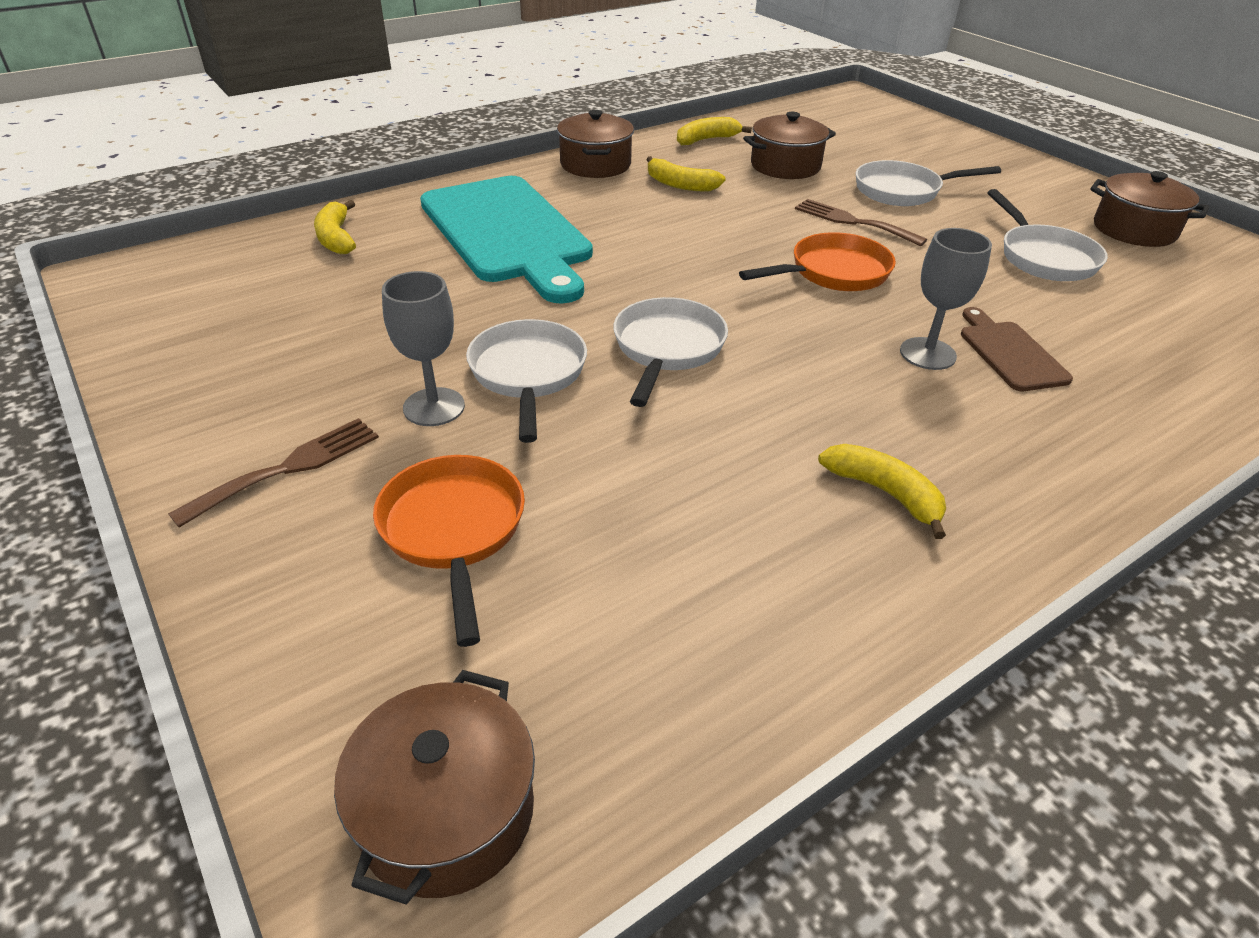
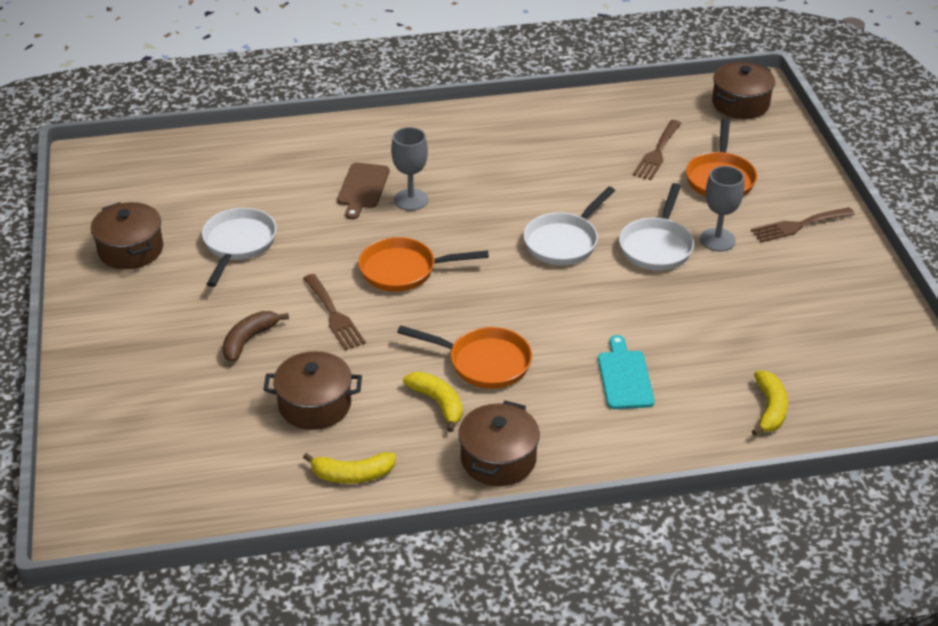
camera: 155 degrees left, 0 degrees up
(507, 233) = (625, 377): turquoise cutting board -> turquoise cutting board, size x0.46
(604, 558) = (657, 153): none -> brown fork
(663, 217) = (484, 362): none -> orange pan
(885, 493) = (512, 145): yellow banana -> none
(902, 191) = (249, 340): white pan -> brown banana

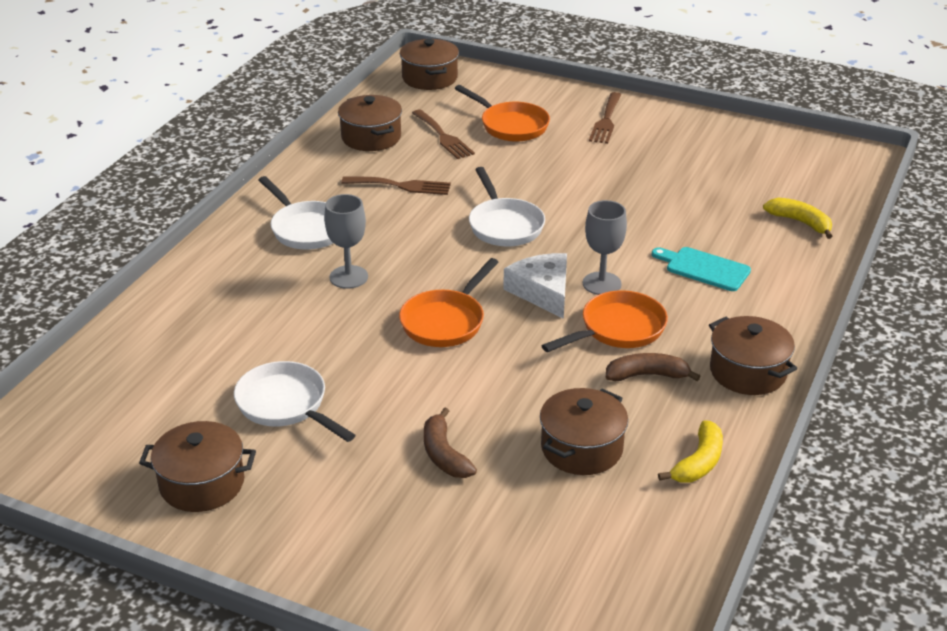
camera: 55 degrees left, 5 degrees down
(334, 315) = (465, 387): brown fork -> brown fork (401, 186)
(362, 188) = (296, 296): brown cutting board -> none
(438, 403) = (647, 375): yellow banana -> brown banana
(493, 301) = (542, 291): none -> white cheese
(610, 119) = (371, 137): none -> brown pot
(657, 246) = (561, 187): white pan -> white pan (306, 229)
(717, 240) = (584, 159): grey goblet -> grey goblet (601, 283)

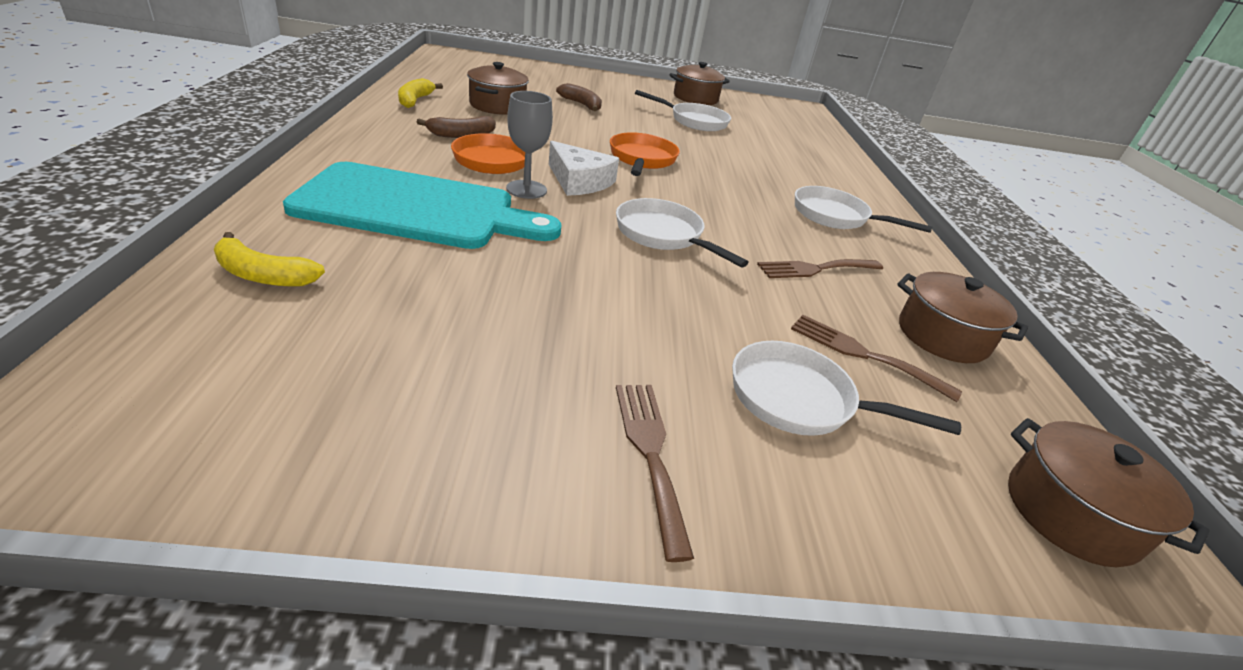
camera: 150 degrees right, 0 degrees up
(348, 277) = (749, 183): grey goblet -> none
(511, 126) = (799, 400): orange pan -> white pan
(704, 268) = (416, 208): turquoise cutting board -> turquoise cutting board, size x2.18
(748, 372) = (372, 137): brown pot -> none

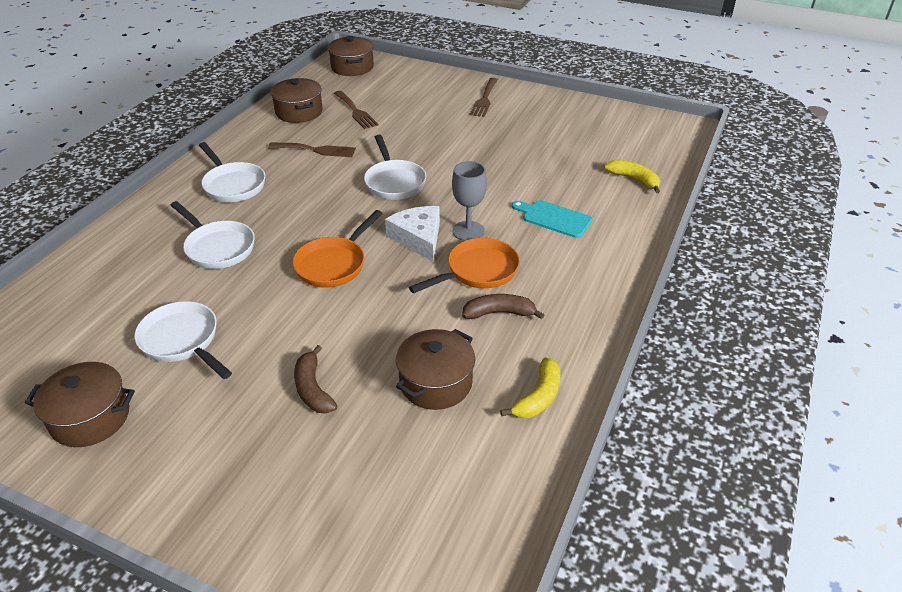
camera: 150 degrees left, 5 degrees up
(416, 208) = (554, 218): turquoise cutting board -> turquoise cutting board, size x0.46
(799, 400) = (410, 103): white pan -> white pan (218, 247)

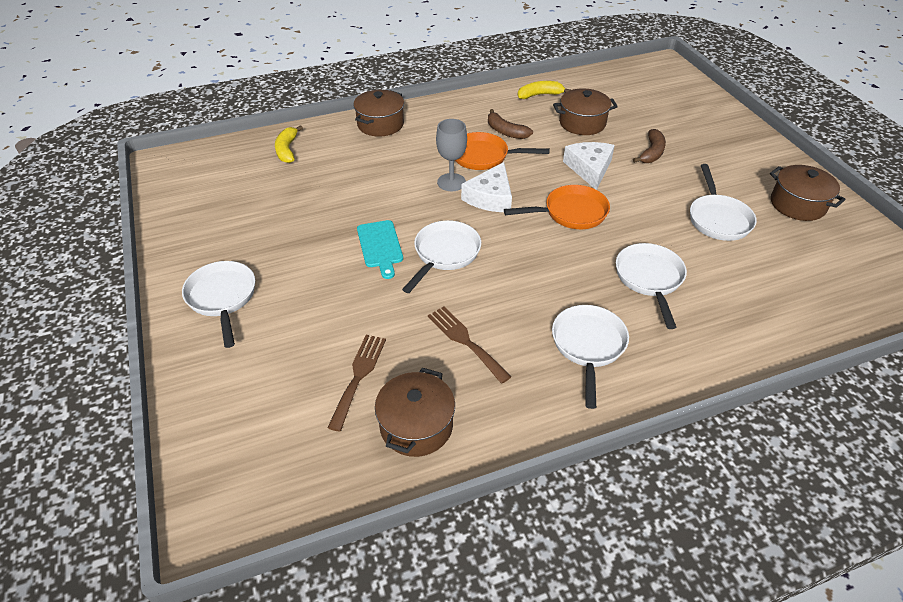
camera: 135 degrees left, 5 degrees up
(352, 67) = (243, 484): brown pot -> brown pot (380, 124)
(363, 321) = (589, 168): none -> white cheese
(484, 99) = (222, 298): brown fork -> white pan
(554, 218) = (385, 158): turquoise cutting board -> turquoise cutting board (380, 246)

